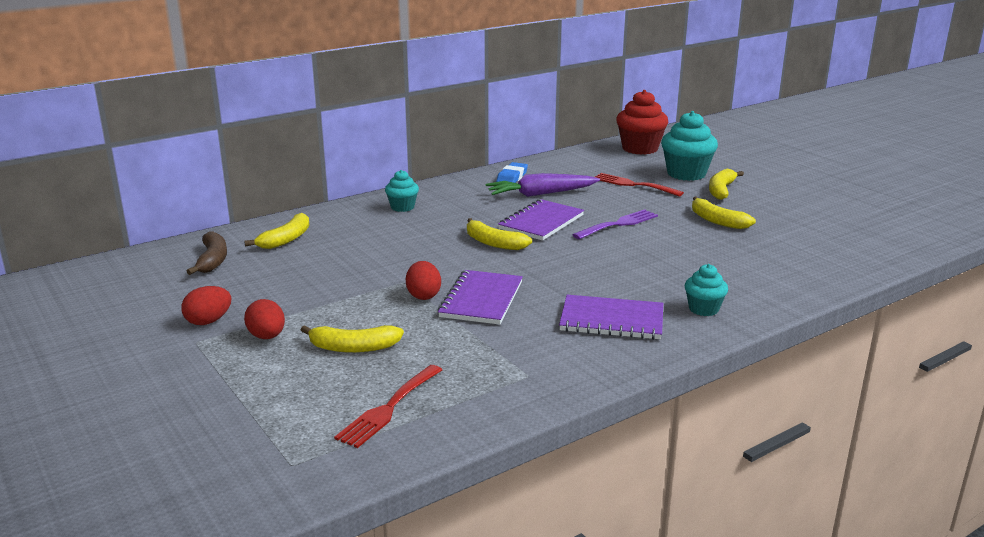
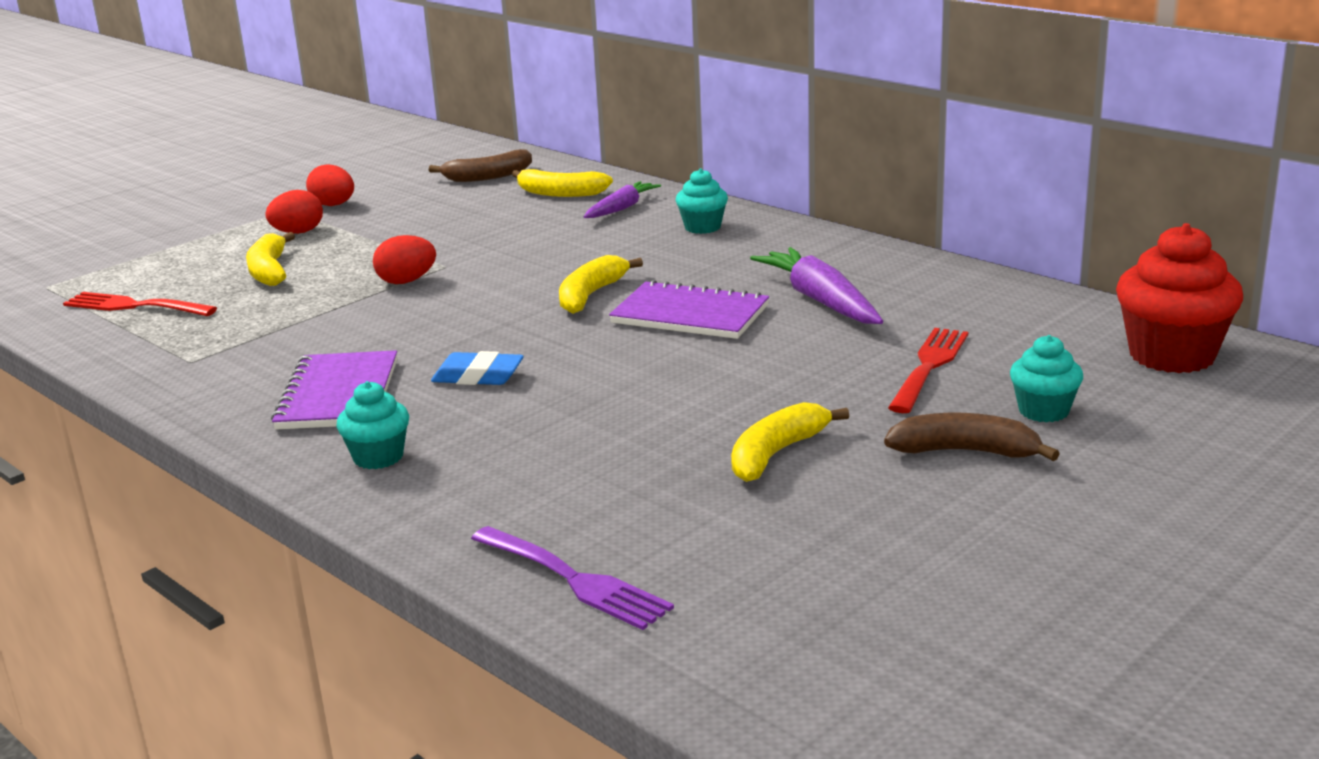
camera: 80 degrees right, 0 degrees up
(342, 224) = (621, 208): none -> purple carrot
(481, 299) = (398, 312): purple notebook -> none
(512, 177) = (888, 272): blue eraser -> blue eraser (478, 376)
(618, 224) = (710, 370): purple fork -> purple fork (573, 580)
(686, 174) = (1043, 411): turquoise cupcake -> turquoise cupcake, size x0.56
(721, 190) = (966, 452): yellow banana -> brown banana

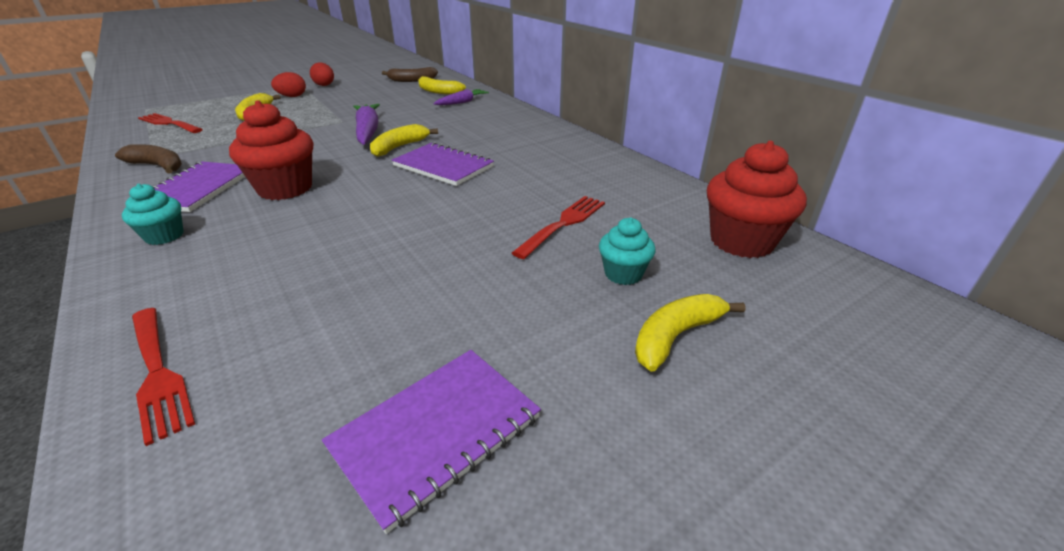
camera: 10 degrees right, 10 degrees up
(406, 281) = (313, 127): red egg -> none
(478, 376) = (285, 188): blue eraser -> red cupcake
(573, 580) = (157, 373): purple fork -> red fork
(702, 227) = (495, 117): turquoise cupcake -> none
(776, 454) = (408, 278): yellow banana -> yellow banana (676, 336)
(820, 301) = (527, 168): purple carrot -> purple carrot (368, 131)
(938, 573) = (436, 433): none -> purple notebook
(966, 452) = (543, 301): brown banana -> brown banana (158, 166)

